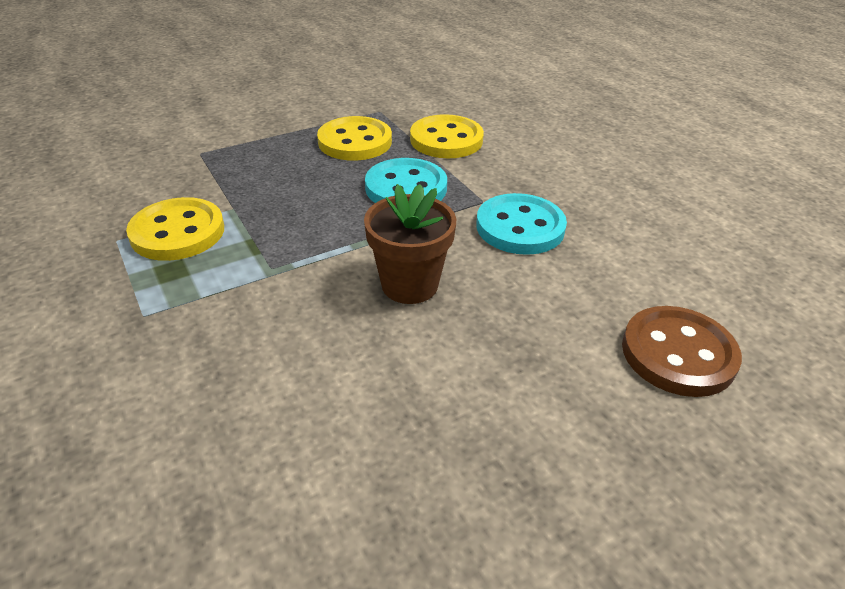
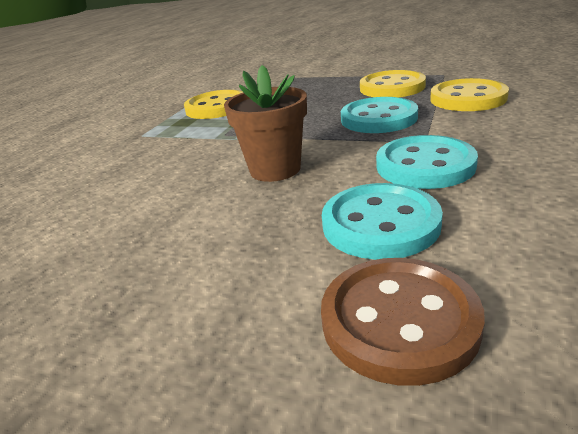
camera: 55 degrees right, 10 degrees down
(571, 294) = (380, 224): none -> turquoise button

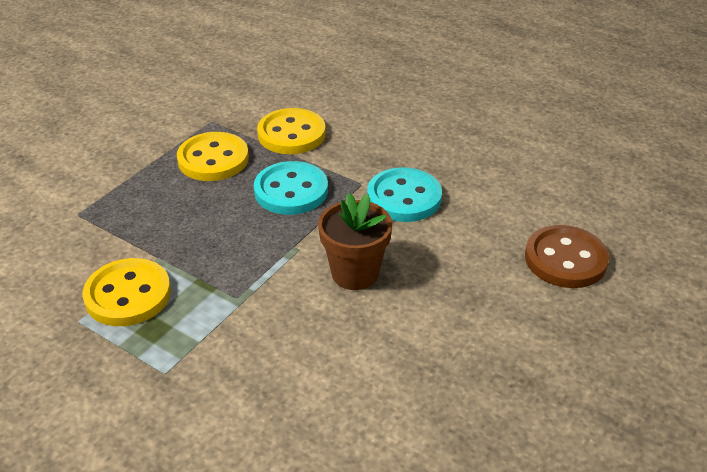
camera: 80 degrees left, 10 degrees up
(380, 224) = (473, 240): turquoise button -> none

